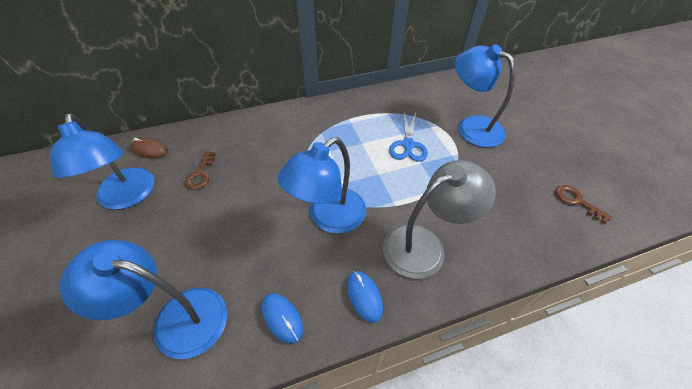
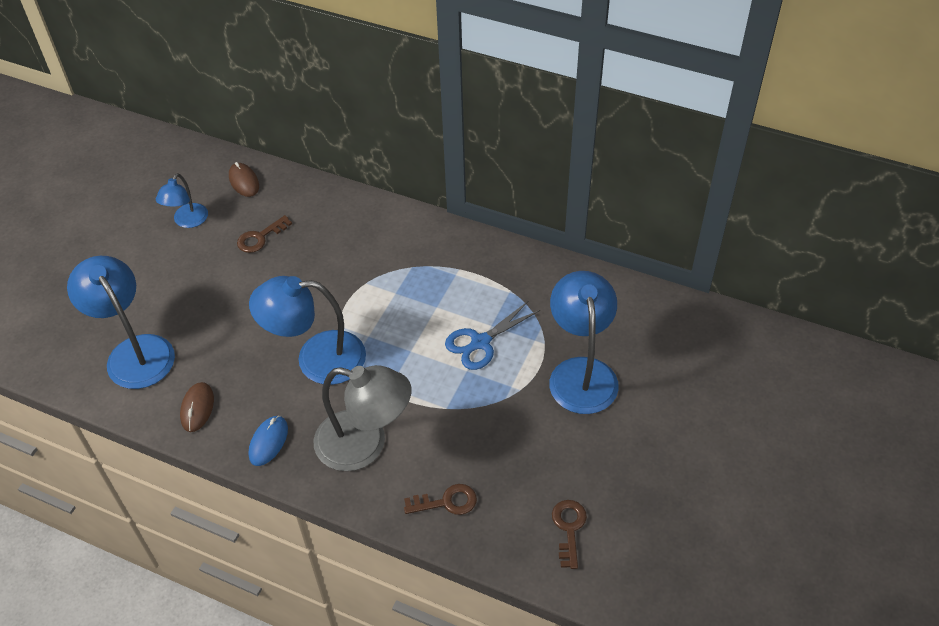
camera: 45 degrees right, 0 degrees up
(127, 197) = (187, 221): blue lamp -> blue lamp, size x0.56
(282, 318) = (197, 408): blue mouse -> brown mouse
(510, 239) = (446, 502): none -> brown key

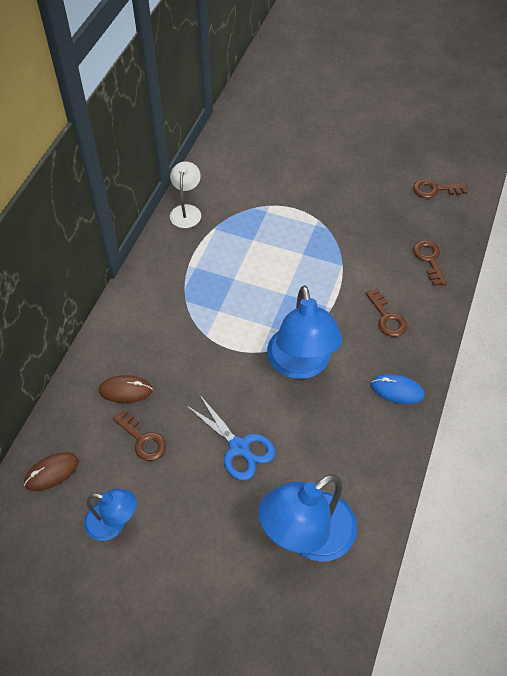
camera: 95 degrees left, 5 degrees up
(197, 408) = (370, 458): brown mouse -> brown mouse (125, 390)
(365, 444) = (387, 317): grey lamp -> brown key
(480, 342) = (272, 246): blue scissors -> blue scissors (239, 447)
(537, 267) = (186, 211): none -> white lamp
(581, 372) = (297, 183): blue lamp -> none

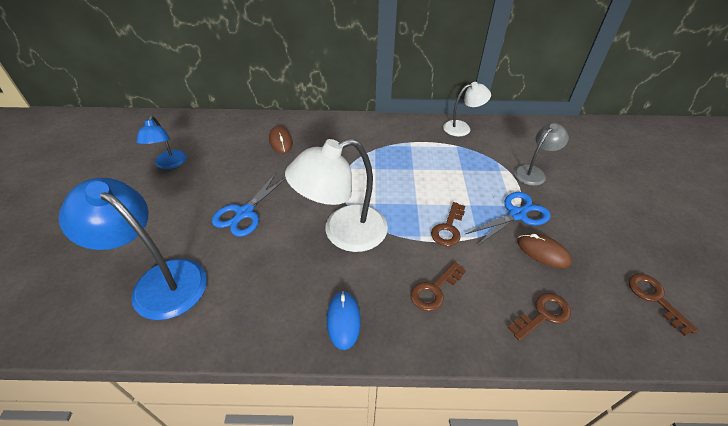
camera: 70 degrees right, 10 degrees down
(51, 472) = (207, 128): brown mouse -> brown mouse (543, 252)
(142, 439) = (241, 160): brown key -> brown key (448, 228)
(280, 188) = (533, 172): none -> grey lamp
(300, 365) = (343, 233): blue lamp -> white lamp
(328, 227) = (517, 214): none -> blue scissors

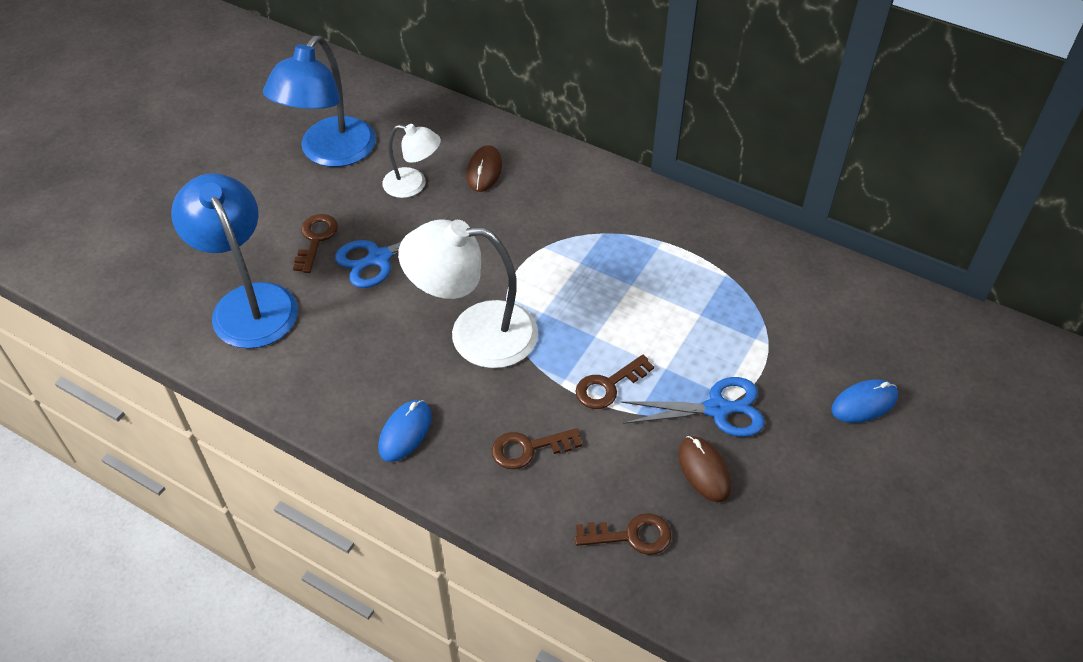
camera: 30 degrees right, 5 degrees up
(169, 164) = (330, 153): blue lamp -> blue lamp, size x1.78
(462, 128) = (762, 248): white lamp -> white lamp (413, 185)
(533, 172) = (803, 362): grey lamp -> none
(580, 180) = (864, 403): none -> blue mouse
(655, 298) = (793, 590): brown key -> brown key (315, 239)

